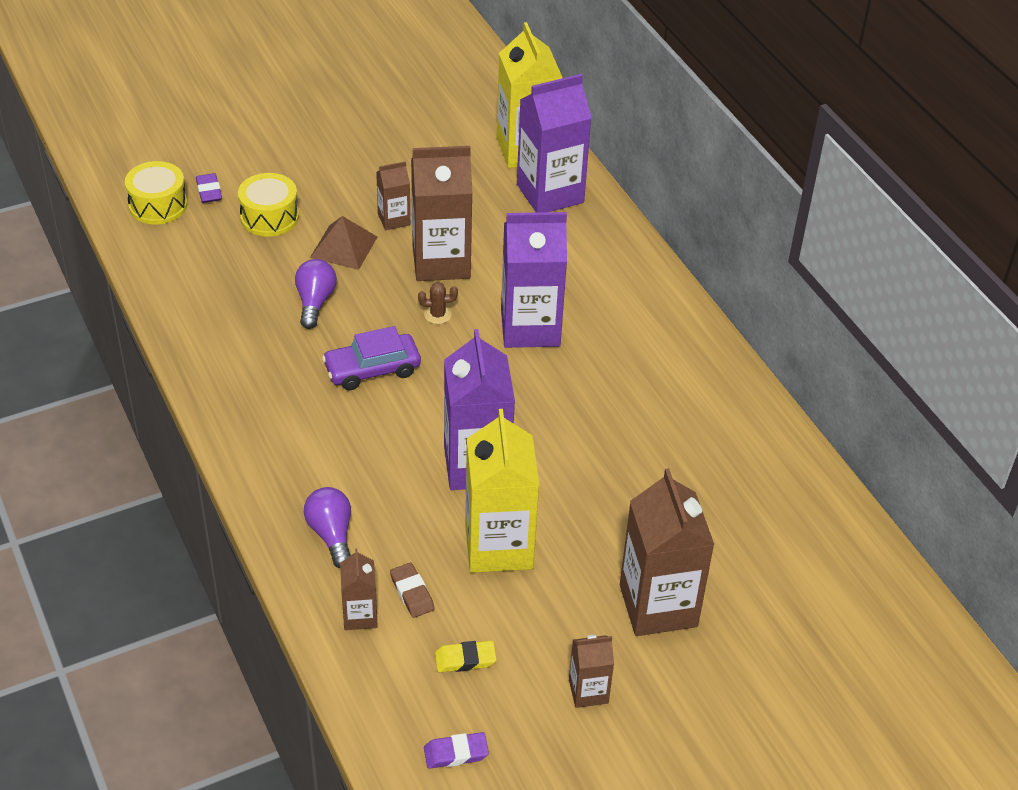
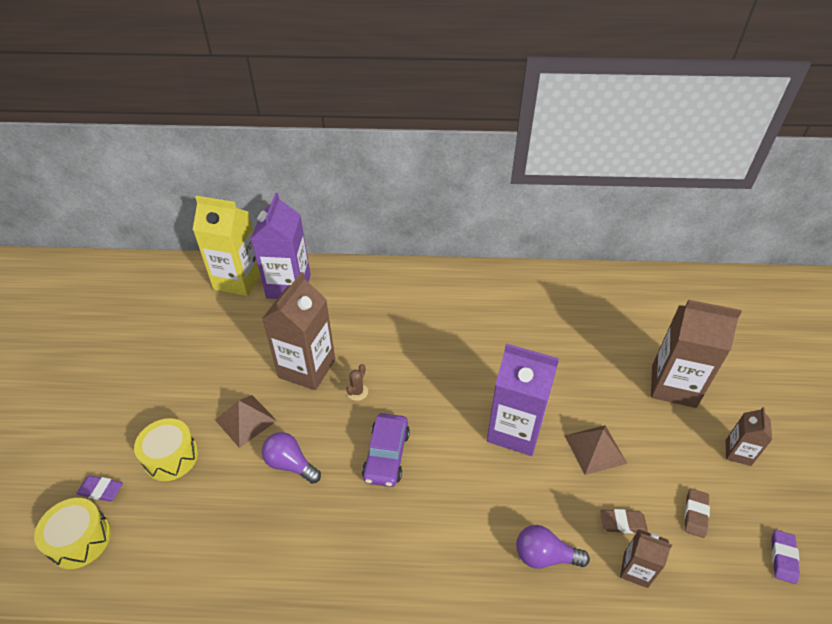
camera: 60 degrees left, 0 degrees up
(394, 219) = (243, 377): brown carton -> none
(465, 659) = (695, 514): yellow eraser -> brown eraser
(498, 546) = (595, 449): yellow carton -> brown pyramid
(530, 327) = (403, 347): purple carton -> none

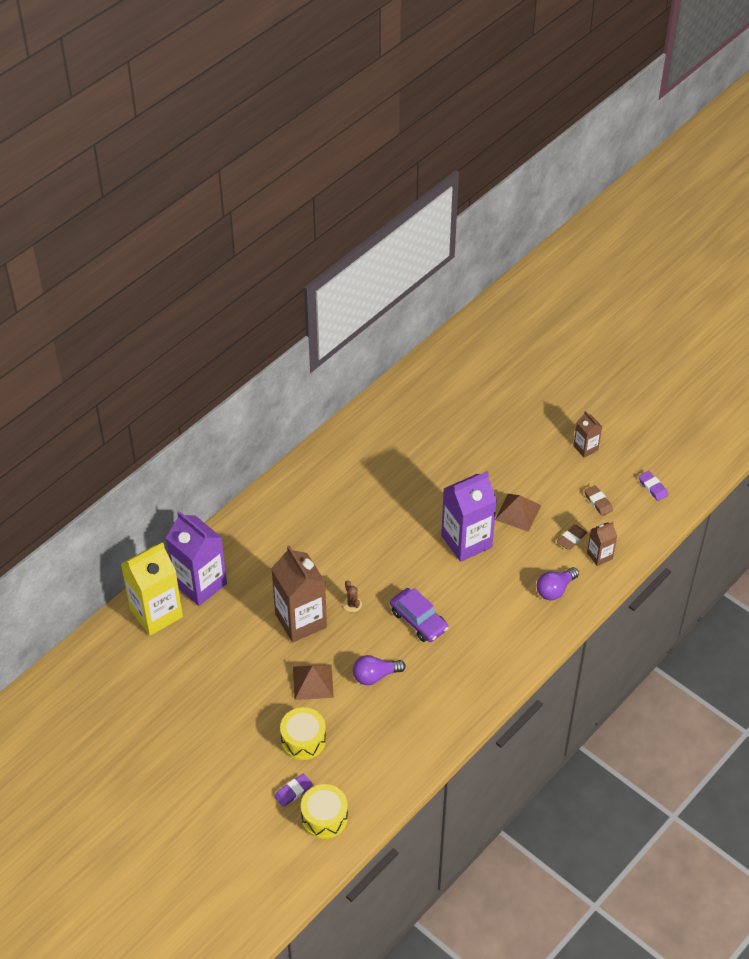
camera: 50 degrees left, 5 degrees up
(673, 386) = (516, 435): brown carton -> none

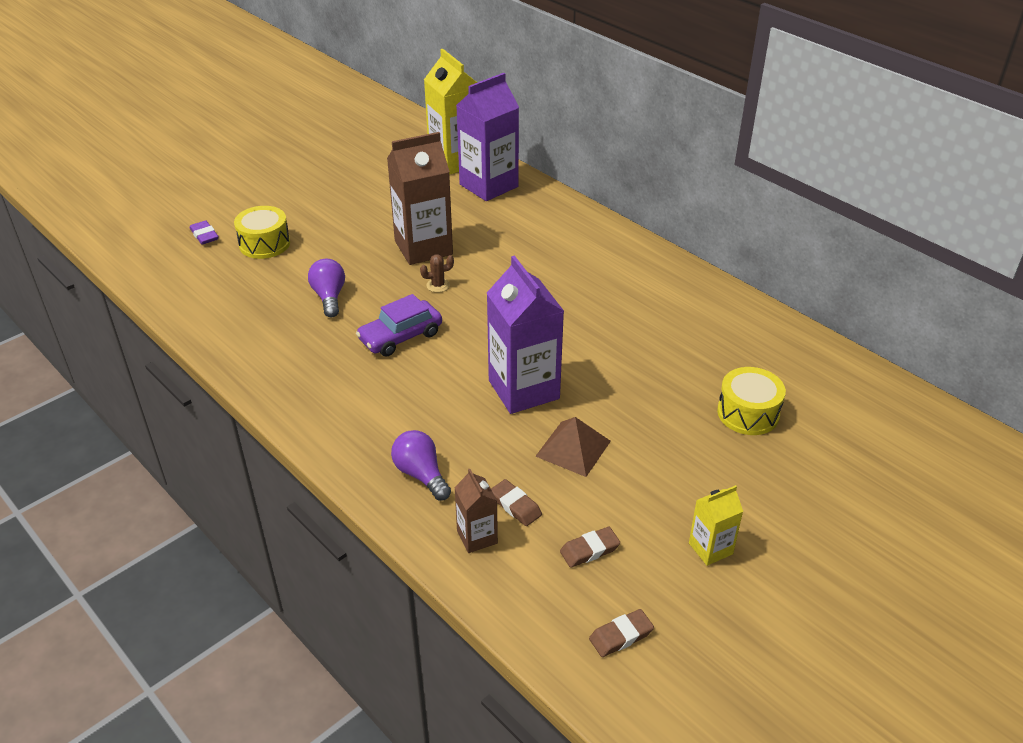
camera: 95 degrees right, 10 degrees down
(313, 682) = (337, 253): brown pyramid -> none
(324, 817) = (163, 253): yellow drum -> yellow drum (748, 413)
(585, 448) = (710, 548): brown carton -> yellow carton
(652, 487) = (621, 636): purple eraser -> brown eraser

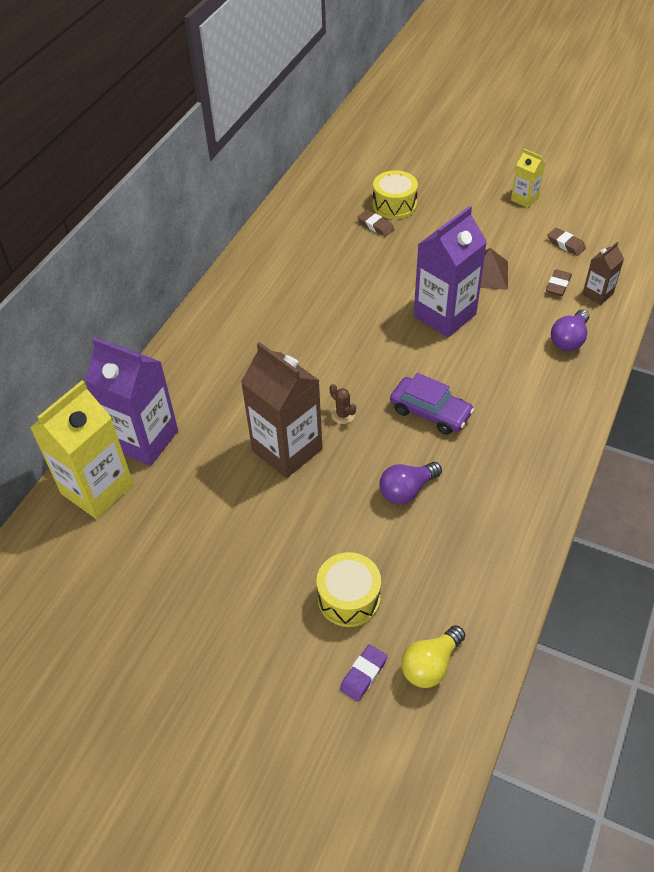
camera: 110 degrees left, 10 degrees up
(180, 264) = (431, 665): none -> yellow light bulb
(621, 636) = (614, 218): brown eraser -> brown eraser (375, 226)

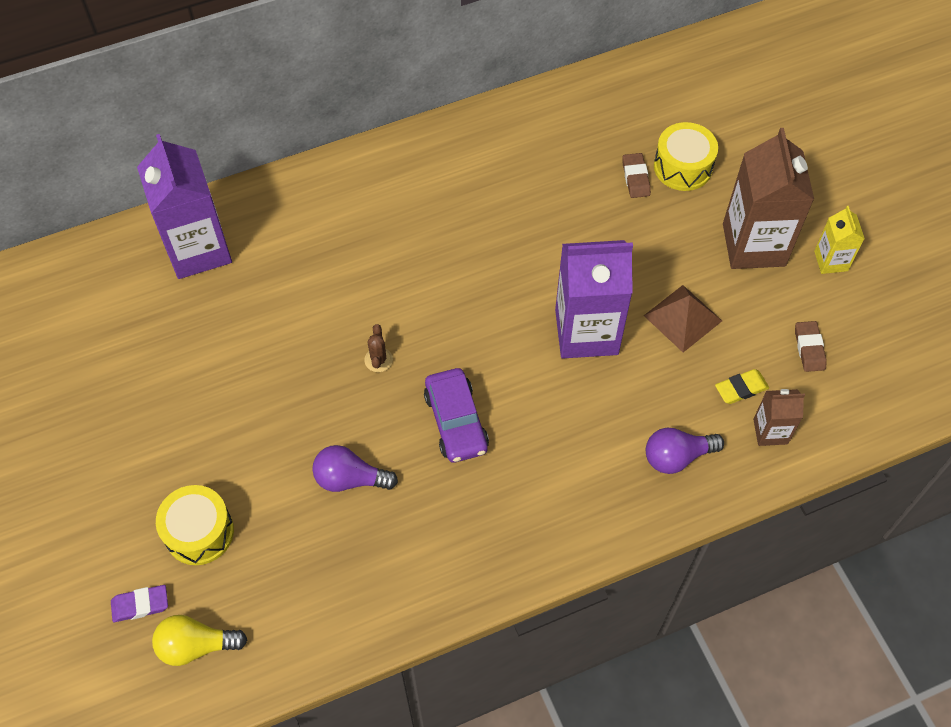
camera: 40 degrees right, 10 degrees up
(97, 489) = (120, 267): yellow carton -> none
(287, 450) = (296, 355): brown carton -> brown carton (753, 245)
(558, 285) = (741, 388): brown eraser -> yellow eraser

